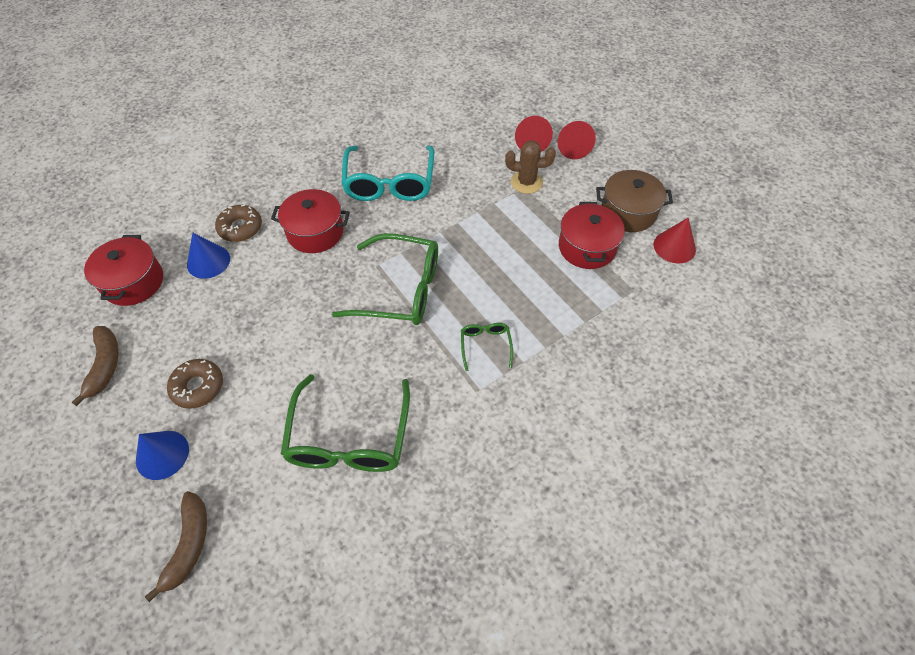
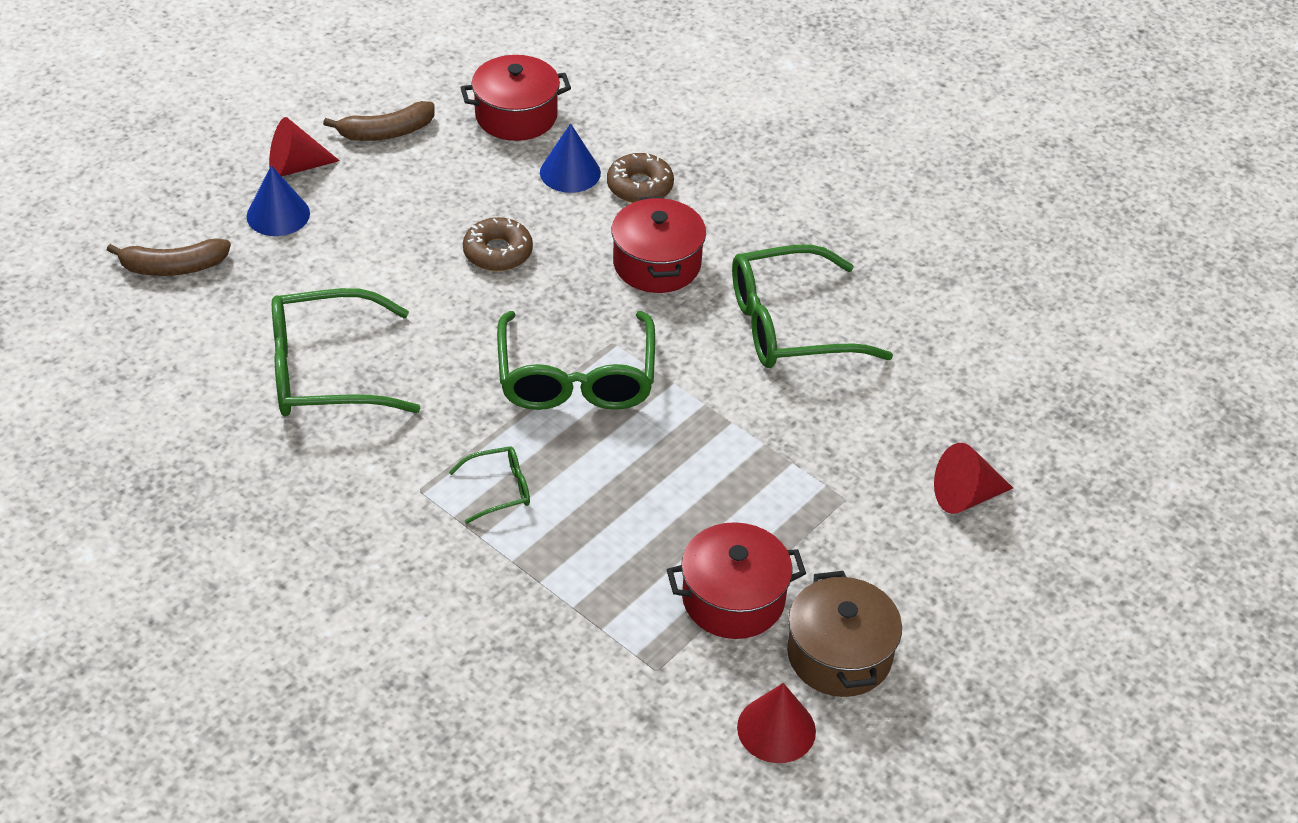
camera: 75 degrees right, 10 degrees down
(198, 387) = (373, 218): brown donut -> brown donut (498, 252)
(389, 183) = (789, 325): turquoise glasses -> green glasses
(526, 182) = (859, 500): brown cactus -> none
(572, 148) = (978, 559): red cone -> red cone (295, 167)

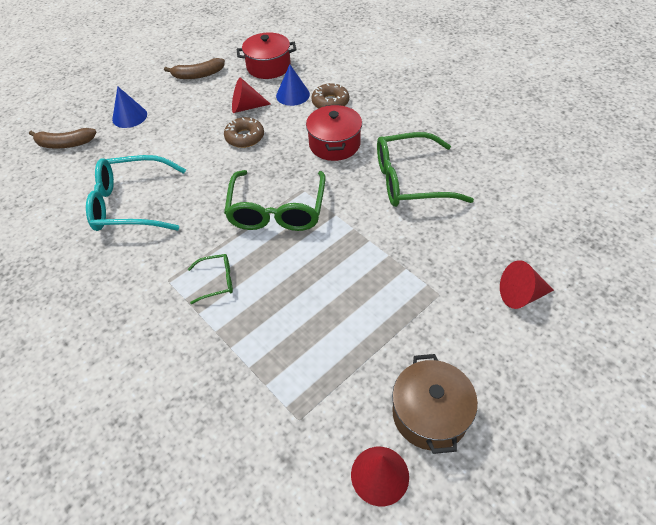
camera: 10 degrees right, 5 degrees up
(295, 167) = (146, 92): red cone -> red cone (246, 107)
(325, 372) = (131, 204): green glasses -> turquoise glasses
(733, 599) = (358, 365): red pot -> none

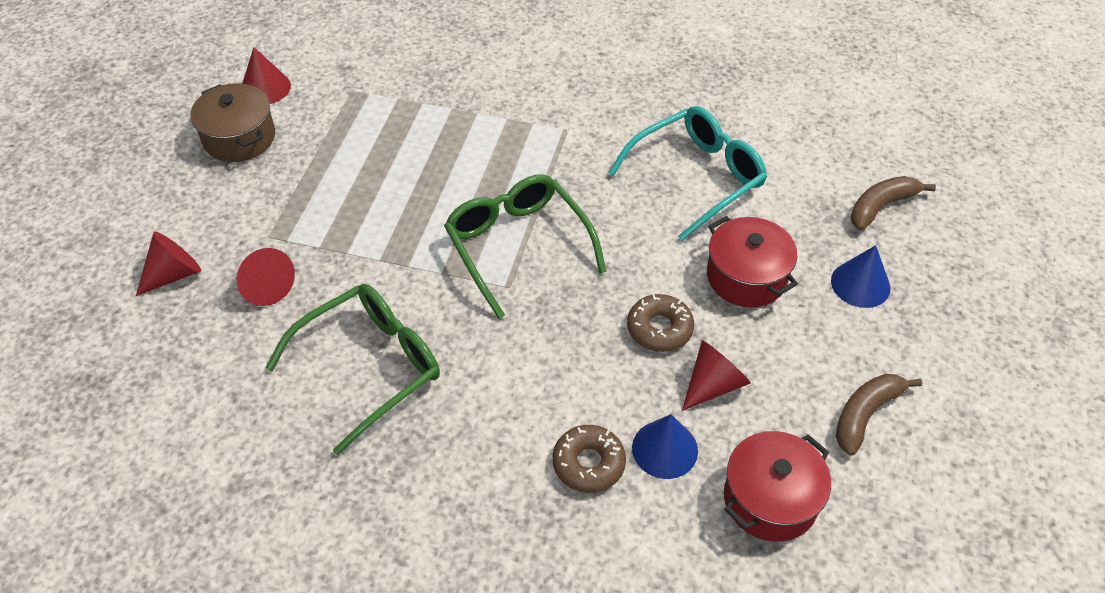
camera: 145 degrees right, 0 degrees up
(217, 281) = (516, 149): green glasses -> none
(334, 144) = (519, 379): red pot -> red pot (746, 277)
(455, 256) = (265, 286): none -> red cone

